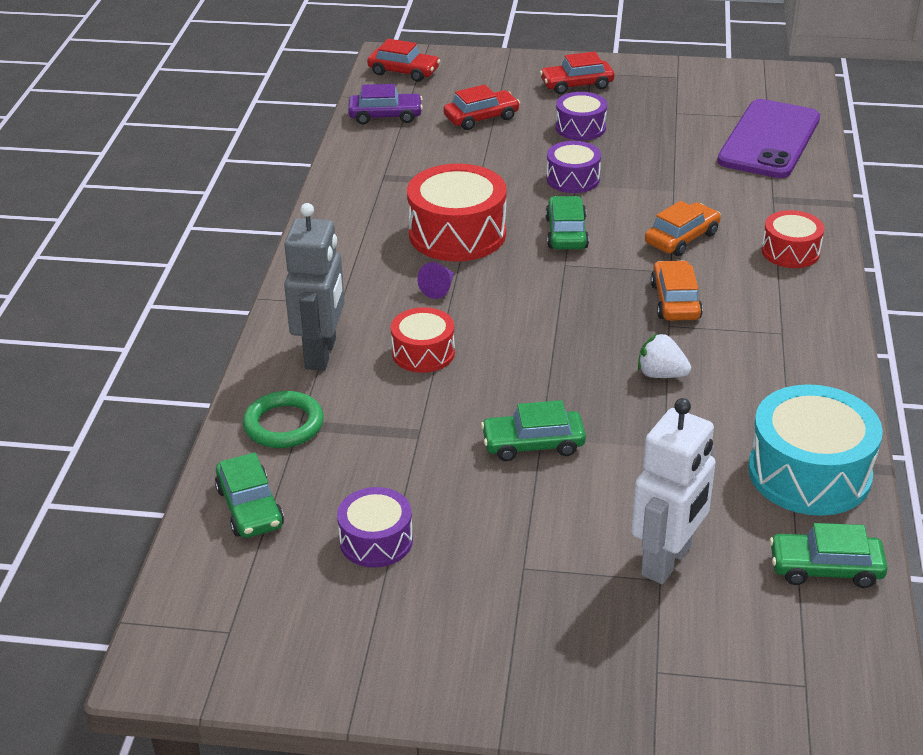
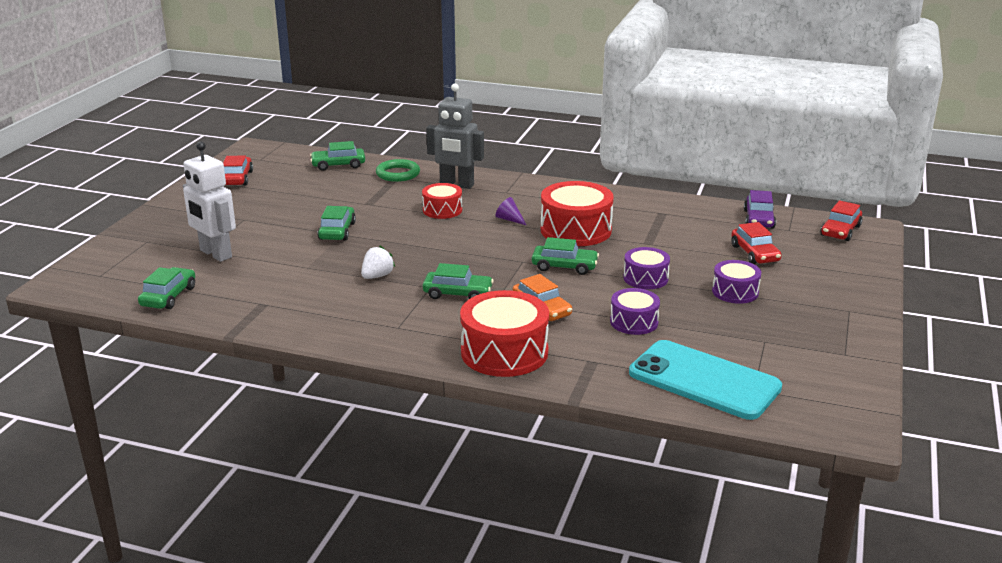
camera: 100 degrees right, 10 degrees down
(376, 541) = (292, 189): purple drum -> purple drum (634, 322)
(577, 85) = (821, 300): red car -> red car (237, 178)
(675, 301) = (458, 293): orange car -> green car
(769, 140) = (704, 380): purple phone -> turquoise phone
(790, 252) = (504, 352): red drum -> red drum, size x1.73
(809, 473) = (248, 307): turquoise drum -> none

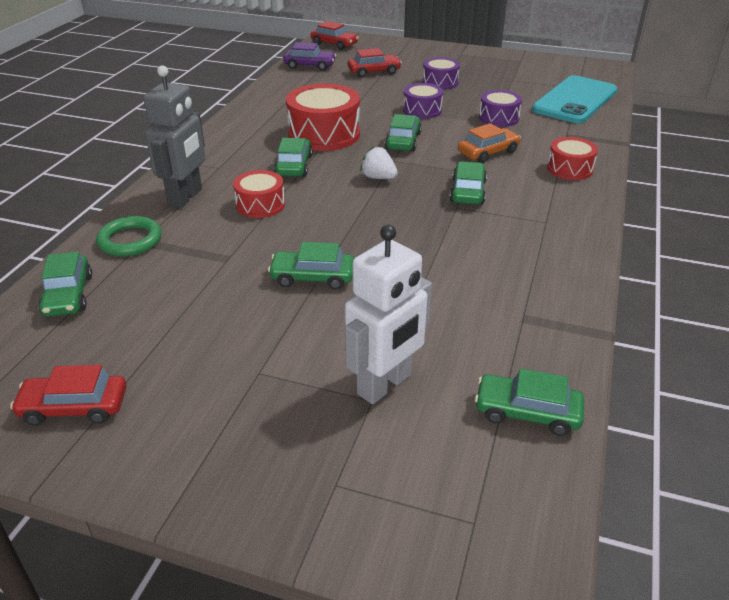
camera: 90 degrees left, 10 degrees up
(377, 276) = (437, 240): white strawberry -> white strawberry (378, 177)
(504, 352) = (569, 169): red drum -> red drum, size x0.58
(509, 219) = (294, 166): purple cone -> green car

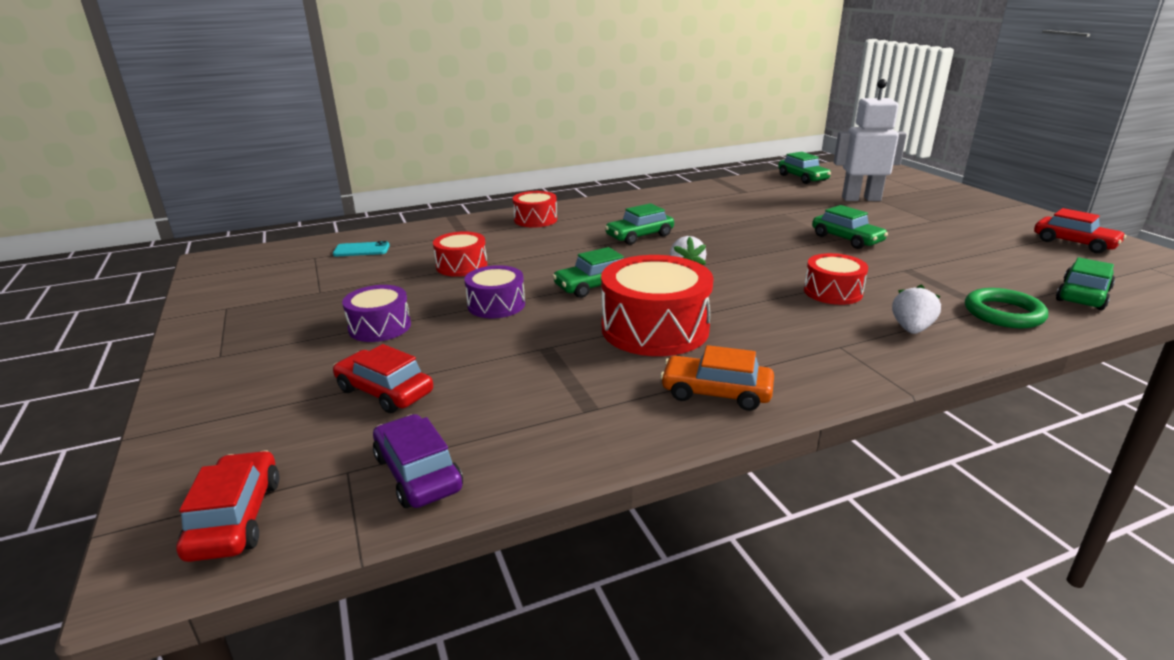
camera: 130 degrees left, 10 degrees down
(186, 197) = (911, 329): grey robot -> white strawberry
(294, 166) = (747, 311): green car -> none
(488, 152) = (554, 249): orange car -> orange car (716, 393)
(499, 118) = (461, 266): purple drum -> red drum
(575, 100) = (361, 250): turquoise phone -> turquoise phone, size x0.41

